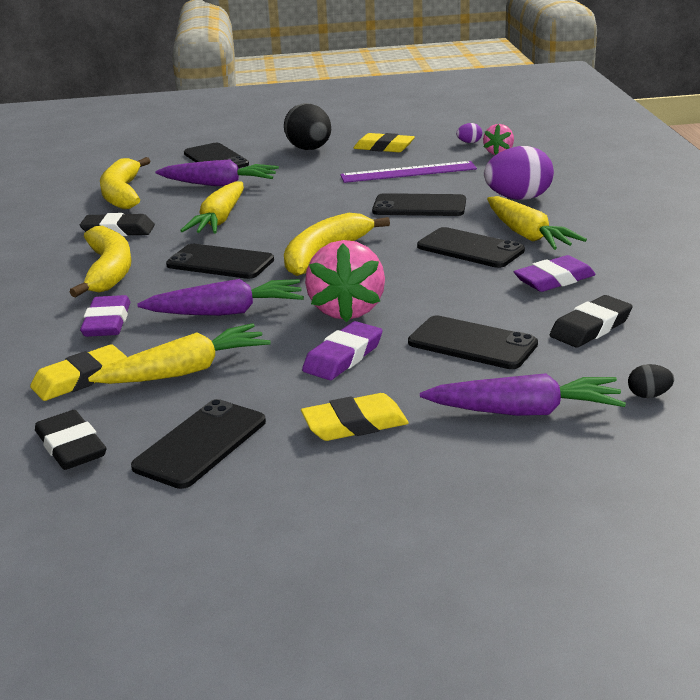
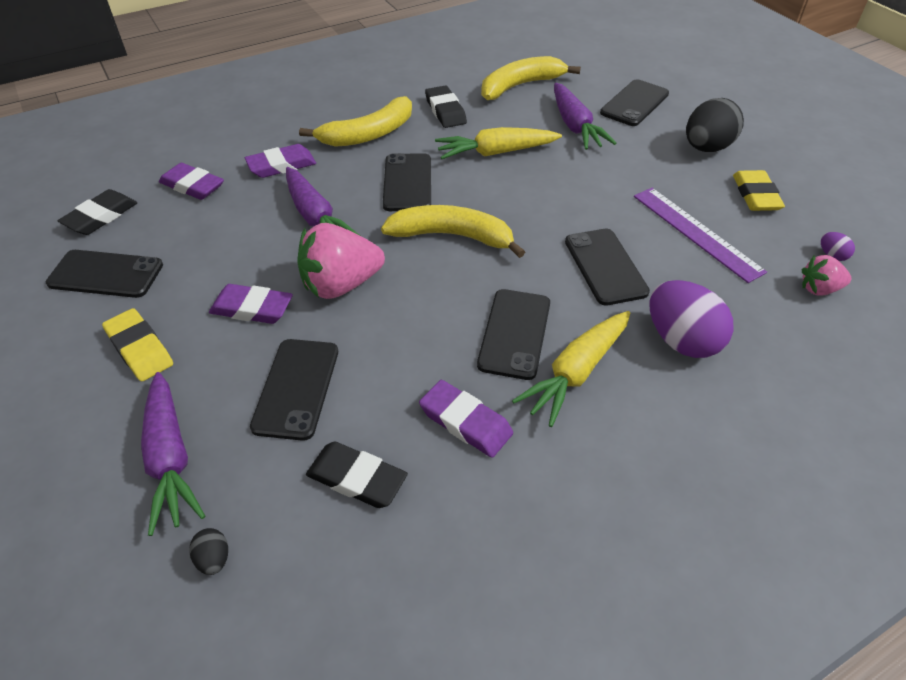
camera: 65 degrees right, 20 degrees up
(80, 379) = (192, 186): yellow eraser -> purple eraser
(186, 371) = (212, 230): yellow carrot -> none

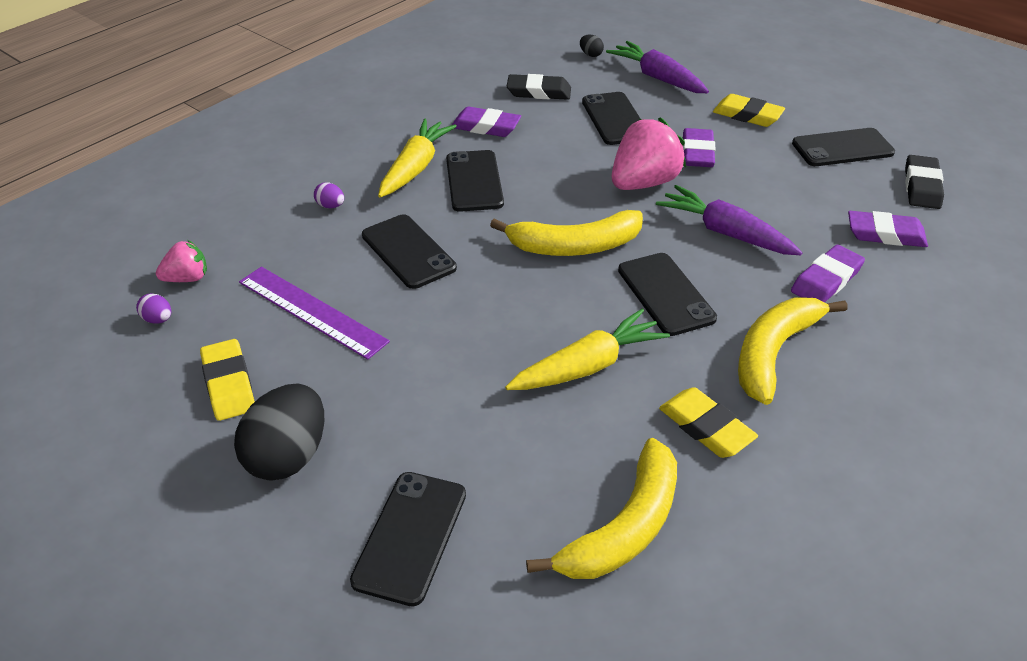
camera: 160 degrees right, 5 degrees down
(252, 308) = (697, 152): purple eraser -> purple eraser turned 75 degrees counterclockwise
(445, 111) = (706, 427): black eraser -> yellow eraser
(575, 126) = (497, 449): purple carrot -> none
(681, 340) = (330, 206): purple egg -> purple egg, size x0.43

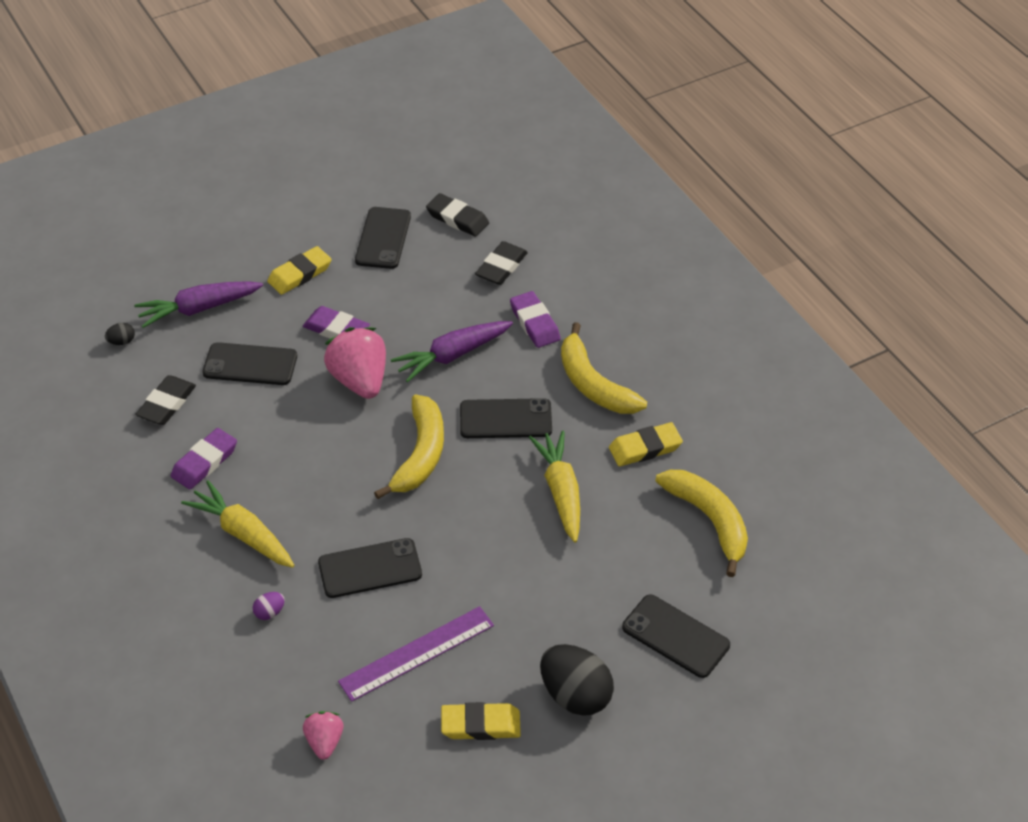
camera: 70 degrees left, 5 degrees up
(158, 319) = (373, 770): purple egg -> none
(474, 181) = (291, 495): black phone -> none
(885, 234) = (501, 267): purple eraser -> black eraser

